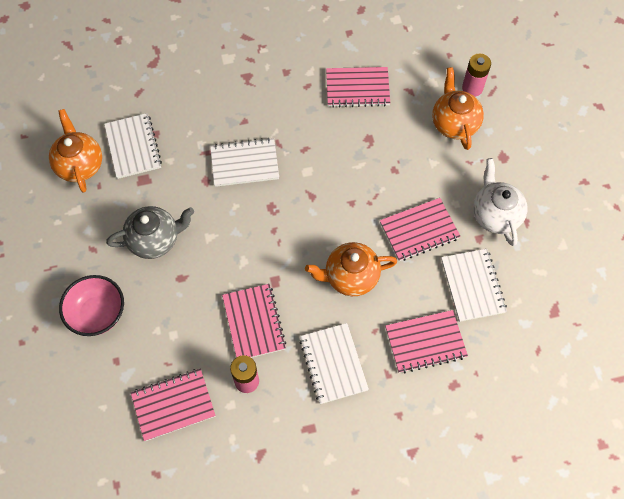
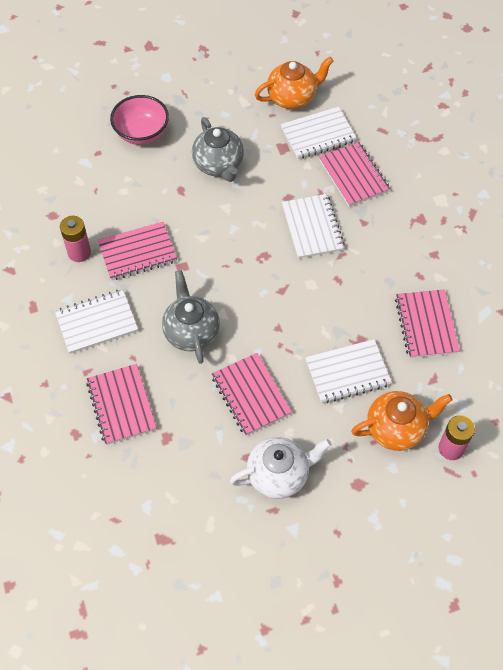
camera: 85 degrees right, 5 degrees down
(173, 405) = (57, 199): pink notebook -> pink notebook (354, 176)
(350, 277) = (191, 332): orange teapot -> grey teapot
(472, 286) = (188, 451): white notebook -> white notebook (347, 373)

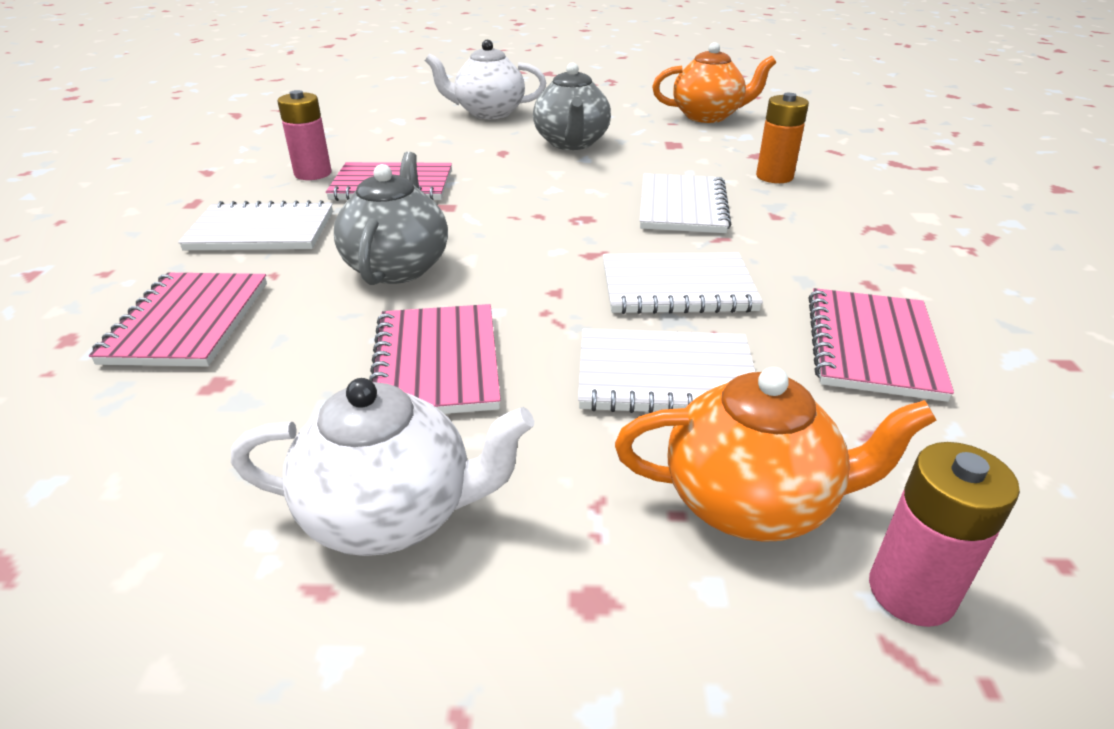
camera: 20 degrees right, 25 degrees down
(141, 133) = (488, 113): pink bowl -> white teapot
(318, 135) = (732, 142): white notebook -> white notebook (677, 288)
(354, 176) = (774, 176): pink notebook -> orange battery

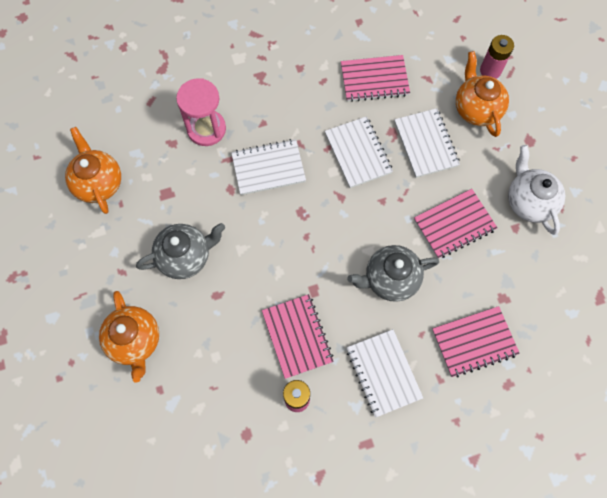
camera: 110 degrees left, 35 degrees up
(488, 113) = (135, 341): white teapot -> orange teapot
(774, 176) = (206, 129): orange battery -> pink hourglass

